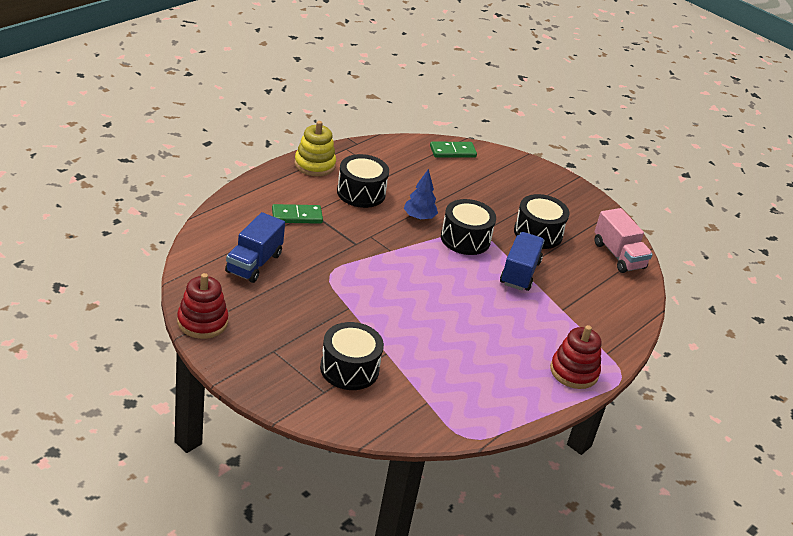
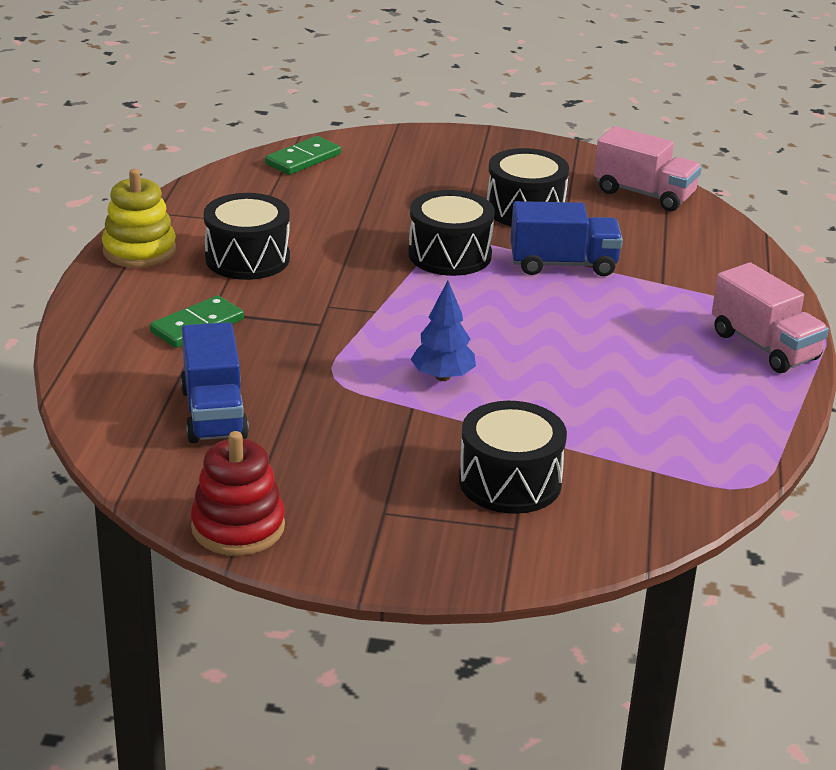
camera: 30 degrees left, 5 degrees down
(419, 217) = (361, 255): blue tree -> blue tree (442, 377)
(520, 273) = (563, 264): blue truck -> blue truck turned 105 degrees clockwise
(574, 372) = (764, 346): red stacking toy -> pink truck

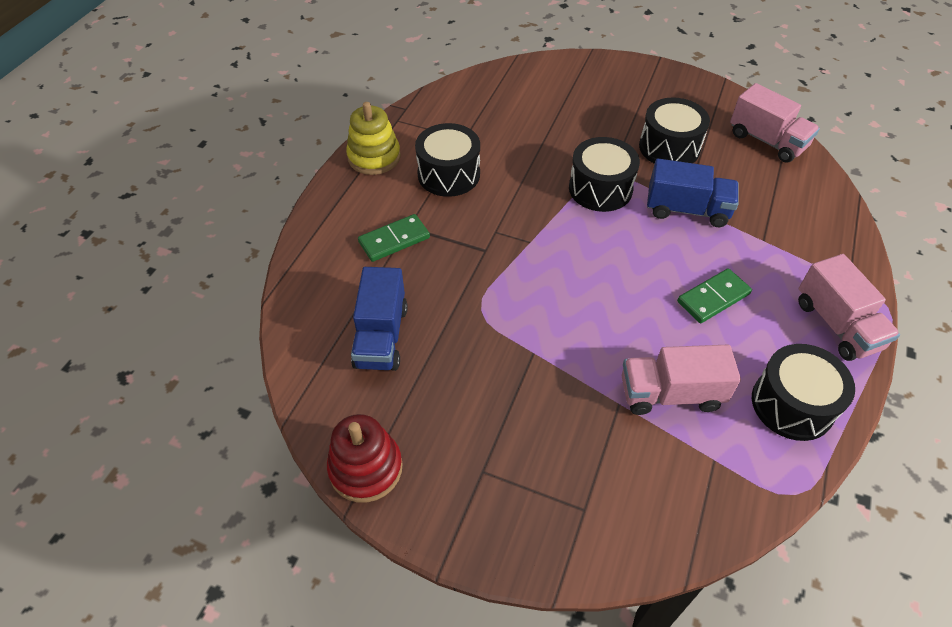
camera: 15 degrees right, 20 degrees up
(303, 159) = (514, 78): green domino -> green domino (713, 298)
(442, 377) = (565, 322): blue tree -> none
(510, 482) = (592, 453): black drum -> black drum (792, 404)
(588, 423) = (670, 393): none -> pink truck

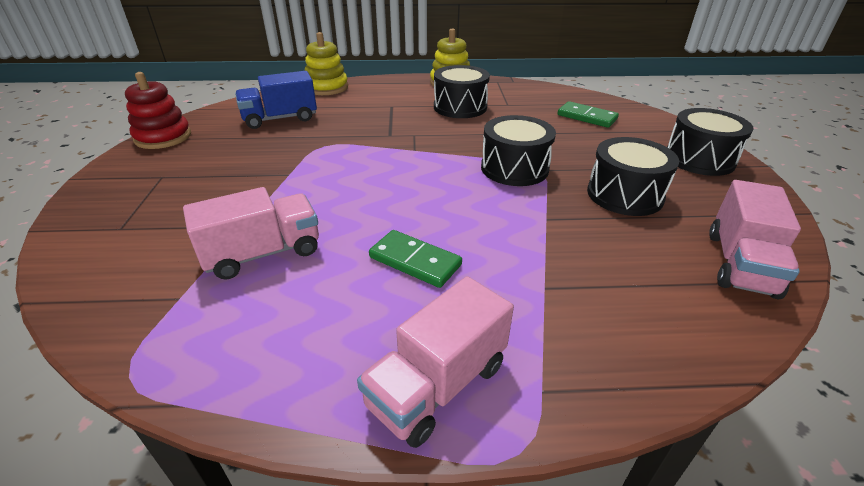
camera: 65 degrees right, 15 degrees down
(306, 271) = (326, 88): none -> yellow stacking toy
(394, 240) = (374, 104): green domino -> green domino (586, 117)
(670, 393) = (263, 253): pink truck -> pink truck turned 90 degrees clockwise
(687, 210) = (538, 221): blue truck -> none
(792, 404) = (272, 353): black drum -> black drum (699, 159)

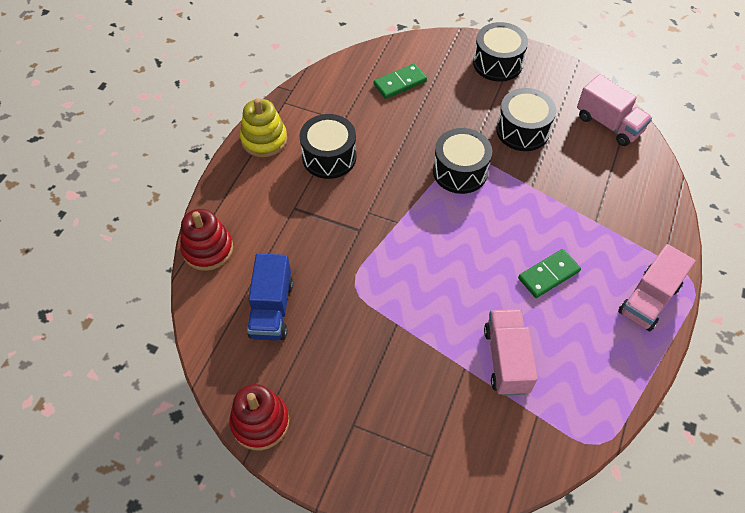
camera: 65 degrees left, 20 degrees up
(326, 88) = (208, 249): yellow stacking toy -> red stacking toy
(437, 385) = (648, 299): pink truck -> pink truck turned 60 degrees clockwise

